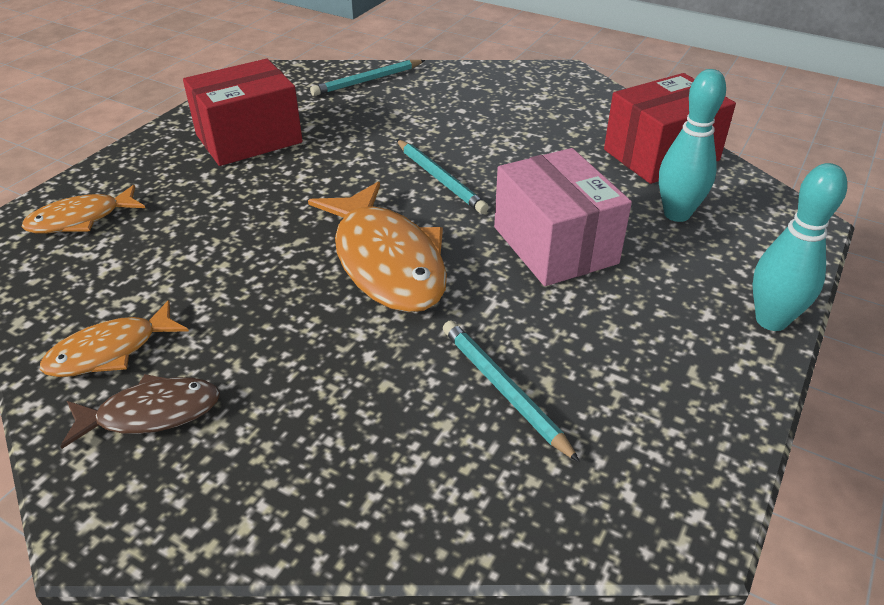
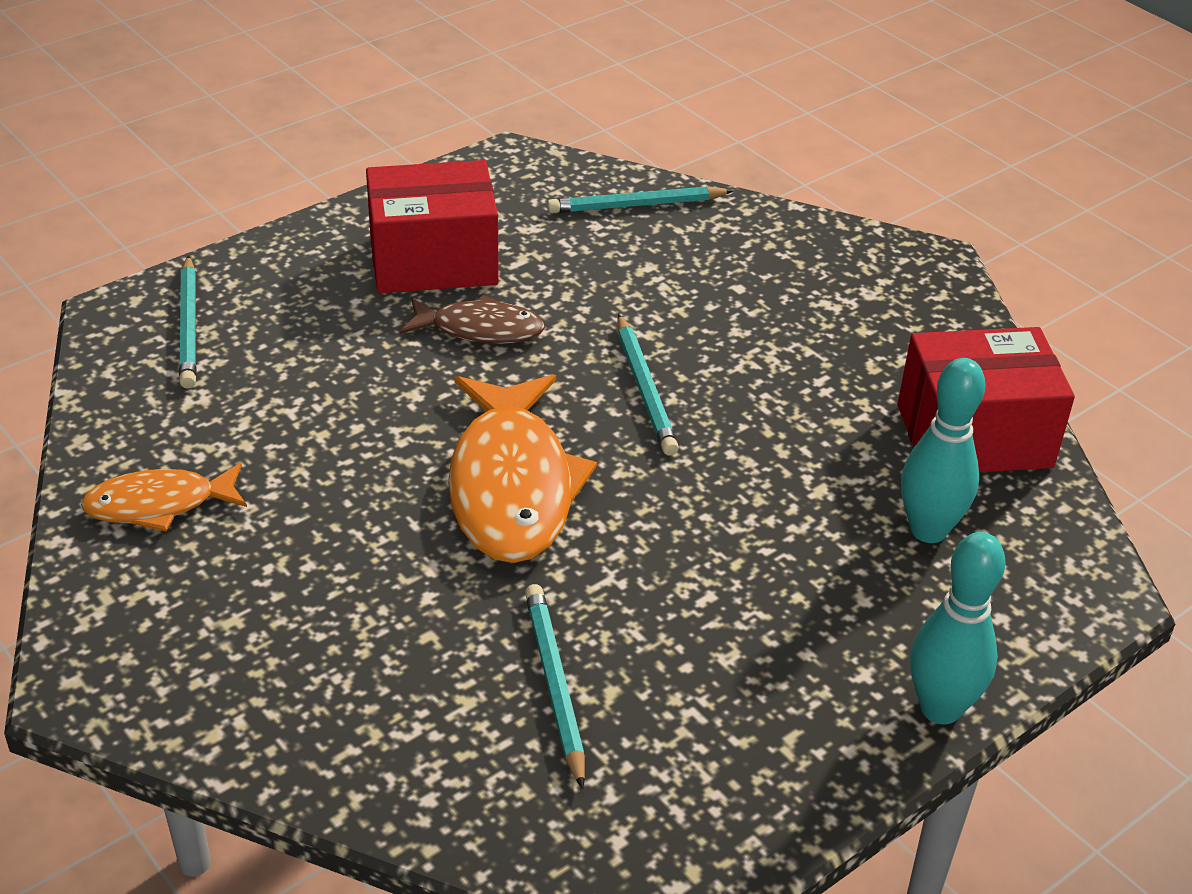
camera: 20 degrees right, 0 degrees up
(81, 219) = (189, 326): orange fish -> turquoise pencil
(151, 413) = (172, 589): brown fish -> brown fish (480, 329)
(555, 245) = (734, 526): pink box -> none

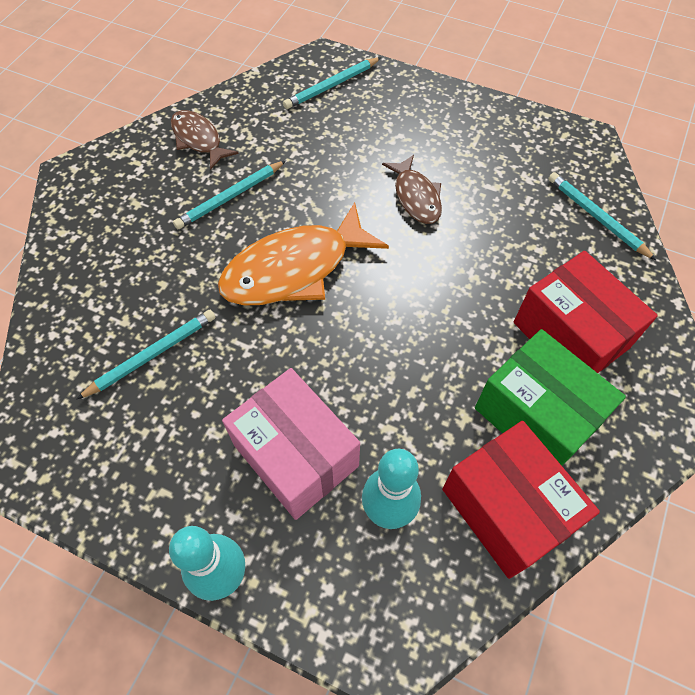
camera: 65 degrees right, 20 degrees up
(159, 505) = (198, 139): orange fish -> brown fish
(433, 261) = (459, 150): red box -> red box (570, 335)
(645, 389) = (419, 296): turquoise pencil -> turquoise pencil (230, 197)
(810, 585) = (296, 455): none -> pink box
(873, 366) = (536, 416): none -> green box

